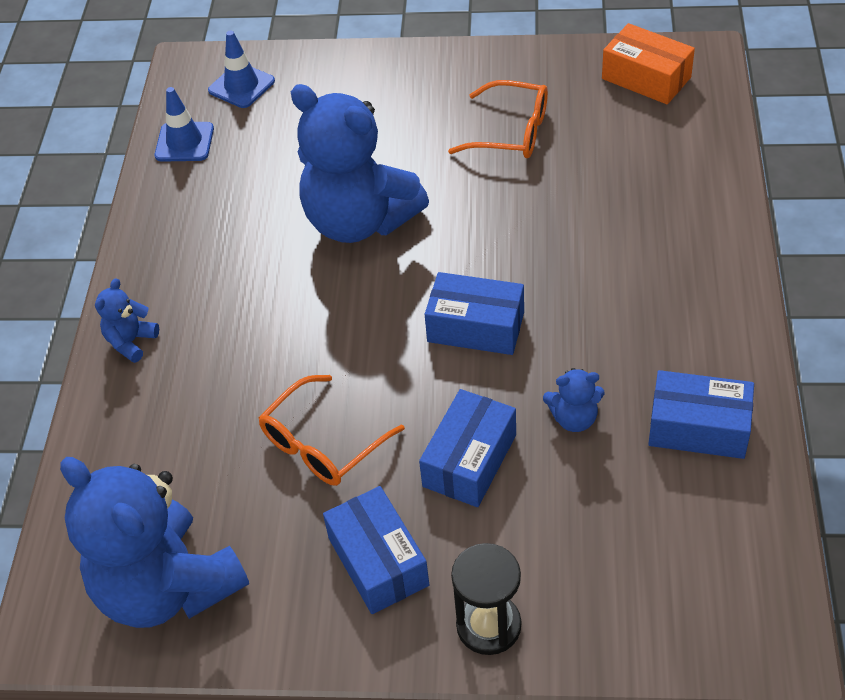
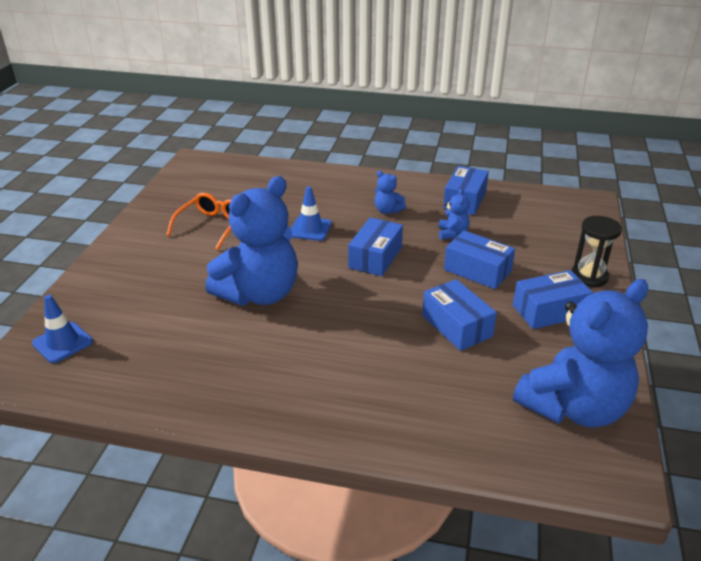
camera: 85 degrees left, 15 degrees down
(131, 342) = (335, 422): blue teddy bear -> blue teddy bear (387, 211)
(184, 142) = (109, 381): blue traffic cone -> blue traffic cone (310, 229)
(323, 443) = (456, 326): orange glasses -> blue box
(646, 78) = (198, 178): orange box -> none

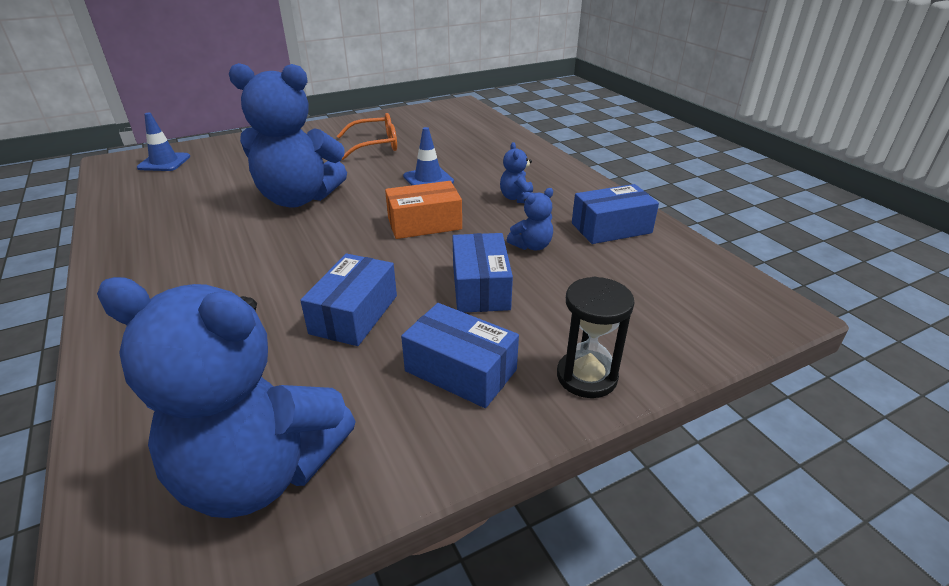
camera: 50 degrees right, 0 degrees up
(375, 257) = (424, 224): blue box -> orange box

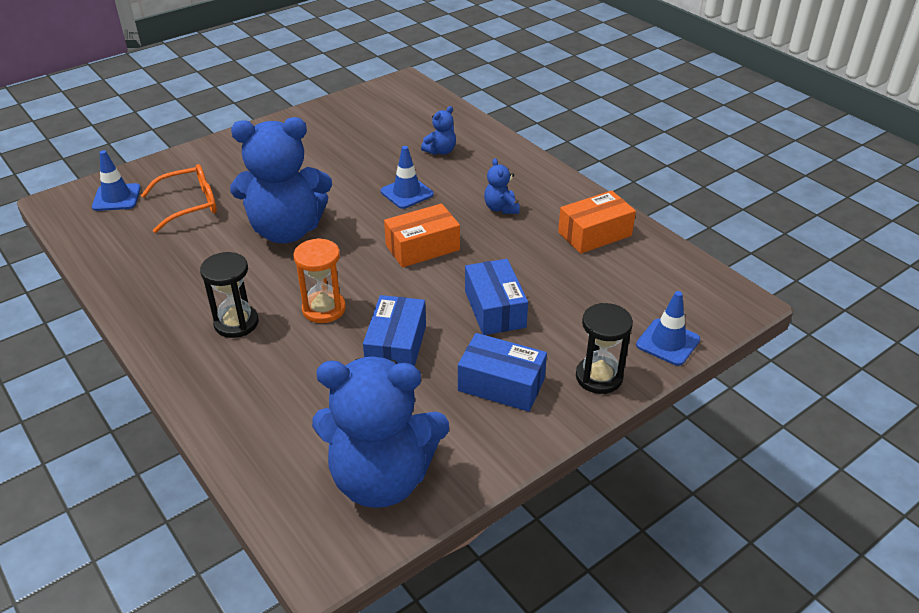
camera: 10 degrees left, 5 degrees up
(199, 272) = (236, 323): none -> black hourglass
(296, 268) = (324, 309): none -> orange hourglass
(375, 145) = (334, 152): orange glasses -> orange glasses (189, 205)
(532, 246) = (528, 261): blue teddy bear -> blue teddy bear (440, 151)
(611, 228) = (594, 234): blue box -> orange box
(682, 345) = (668, 342): none -> blue traffic cone

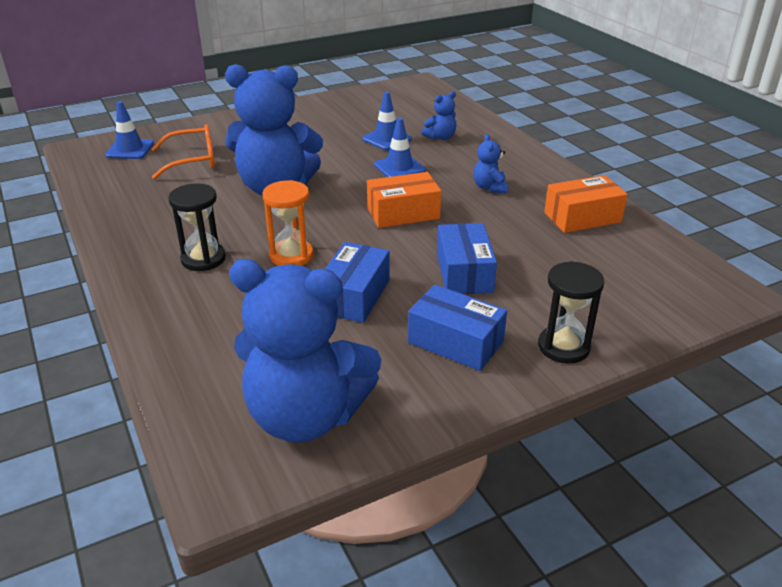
camera: 10 degrees right, 5 degrees down
(668, 342) = (646, 322): blue traffic cone -> blue traffic cone (386, 139)

